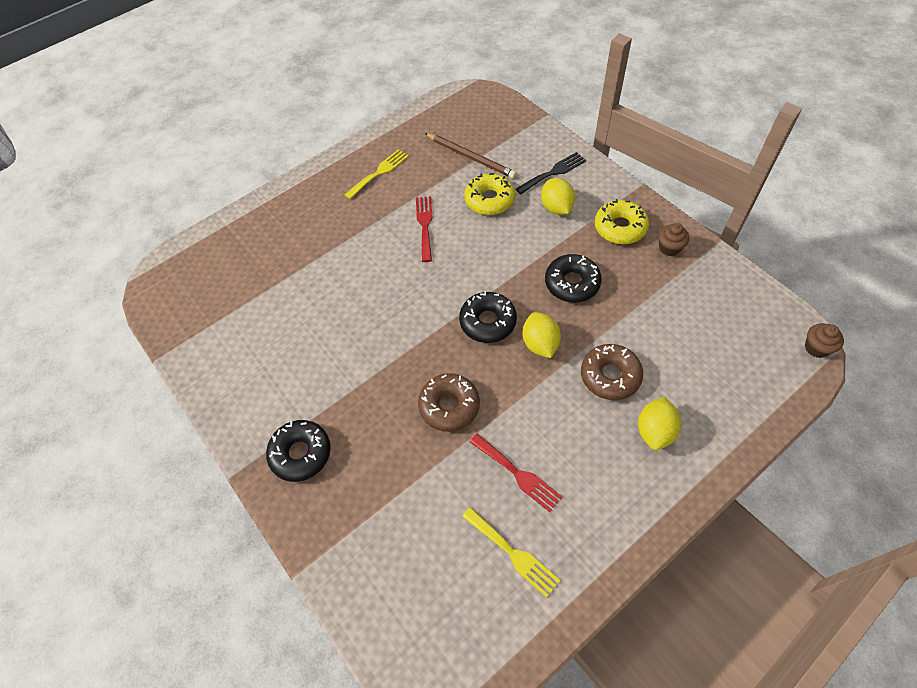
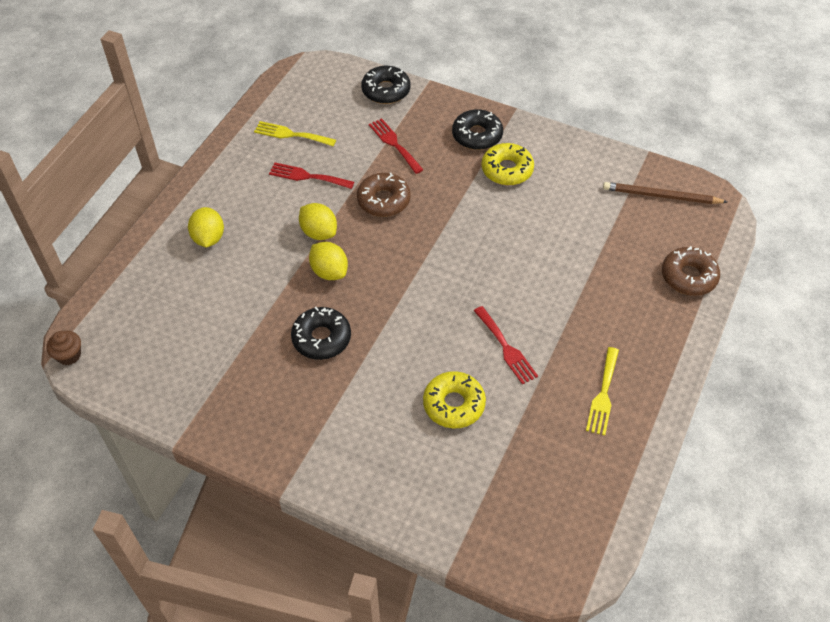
camera: 150 degrees right, 5 degrees down
(397, 481) = (394, 144): none -> red fork
(471, 157) = (509, 457): brown pencil -> brown pencil (661, 196)
(488, 322) = (386, 274): black donut -> black donut (386, 91)
(553, 172) = (397, 471): black fork -> none
(556, 207) = (373, 422): yellow lemon -> yellow lemon (319, 232)
(610, 376) = (257, 267): brown donut -> brown donut (688, 277)
(620, 227) = (291, 421): yellow donut -> yellow donut (507, 170)
(669, 248) = (230, 414): brown cupcake -> none

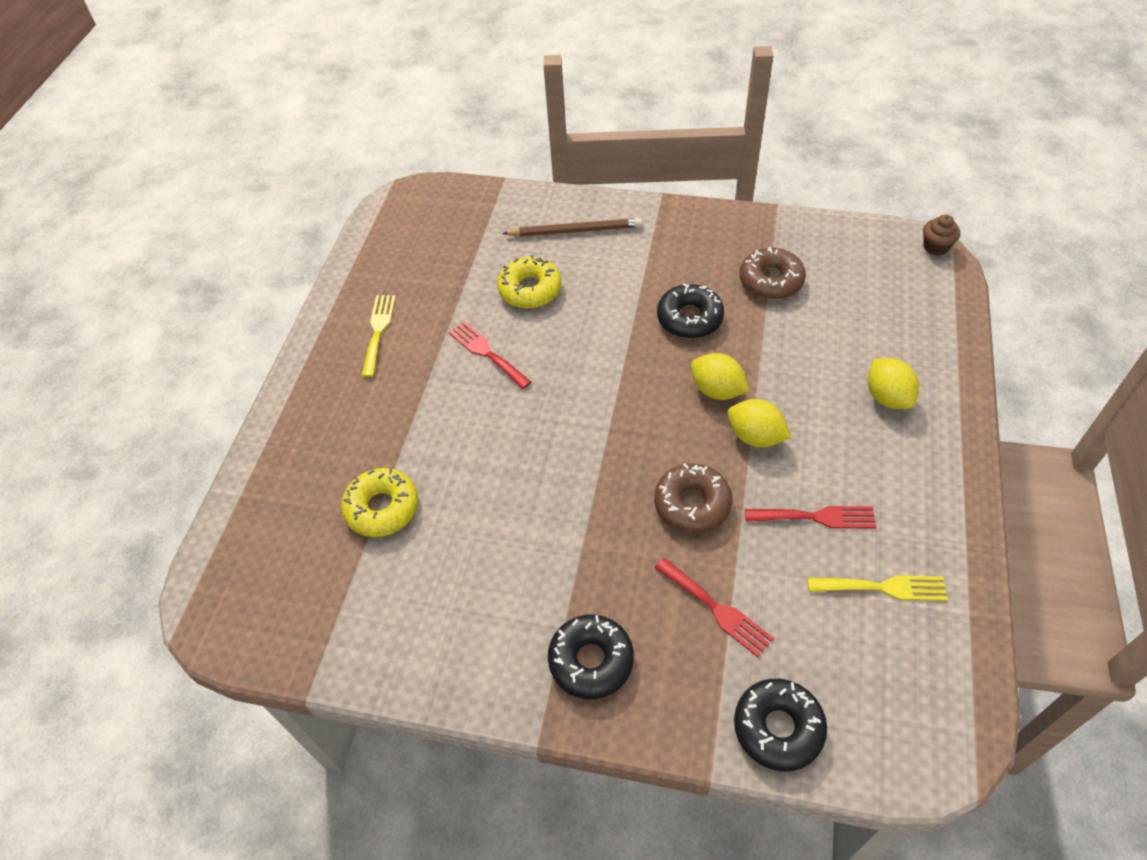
camera: 170 degrees right, 0 degrees up
(507, 170) = (529, 601): yellow donut -> yellow donut (382, 508)
(661, 196) = (293, 609): brown pencil -> brown pencil (575, 230)
(688, 277) = (269, 486): brown donut -> brown donut (771, 281)

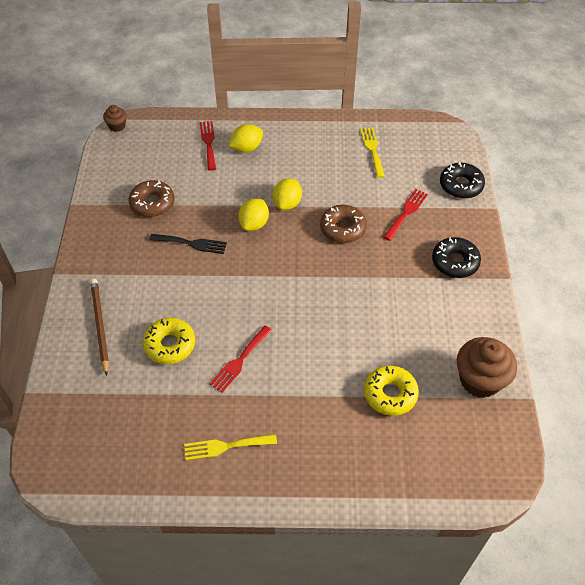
camera: 105 degrees left, 0 degrees up
(362, 631) = (480, 380): none -> brown cupcake
(689, 318) = (192, 243): black donut -> black fork
(816, 517) = (337, 175): red fork -> red fork (208, 143)

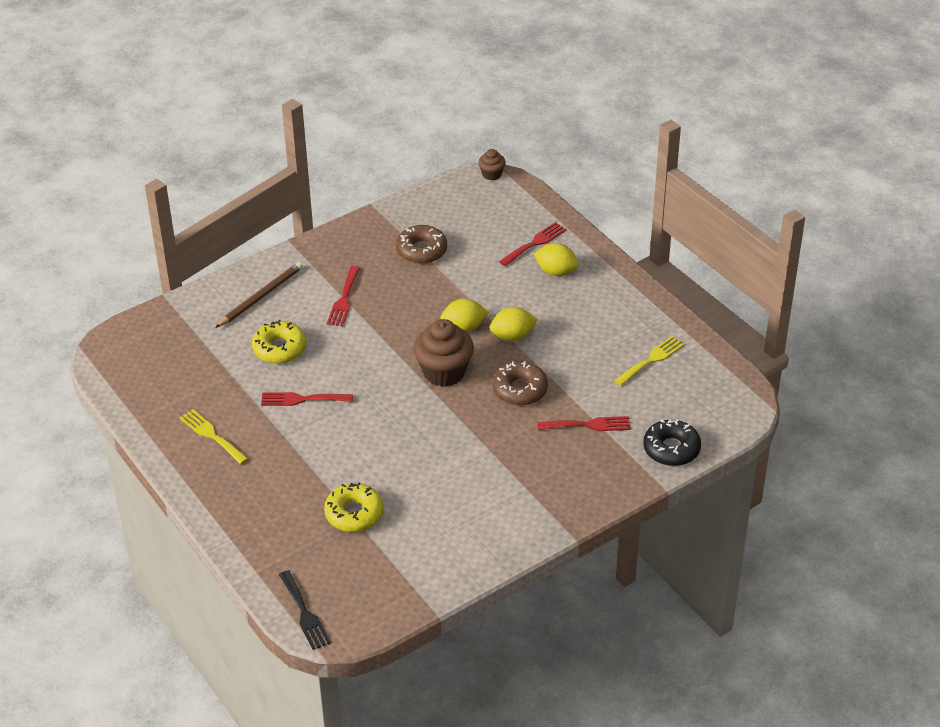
camera: 55 degrees right, 10 degrees down
(156, 275) = (344, 299): none -> red fork
(192, 243) = (400, 301): black fork -> black fork (304, 613)
(455, 262) = (557, 490): black donut -> none
(480, 380) = (426, 569): brown cupcake -> brown cupcake (444, 372)

